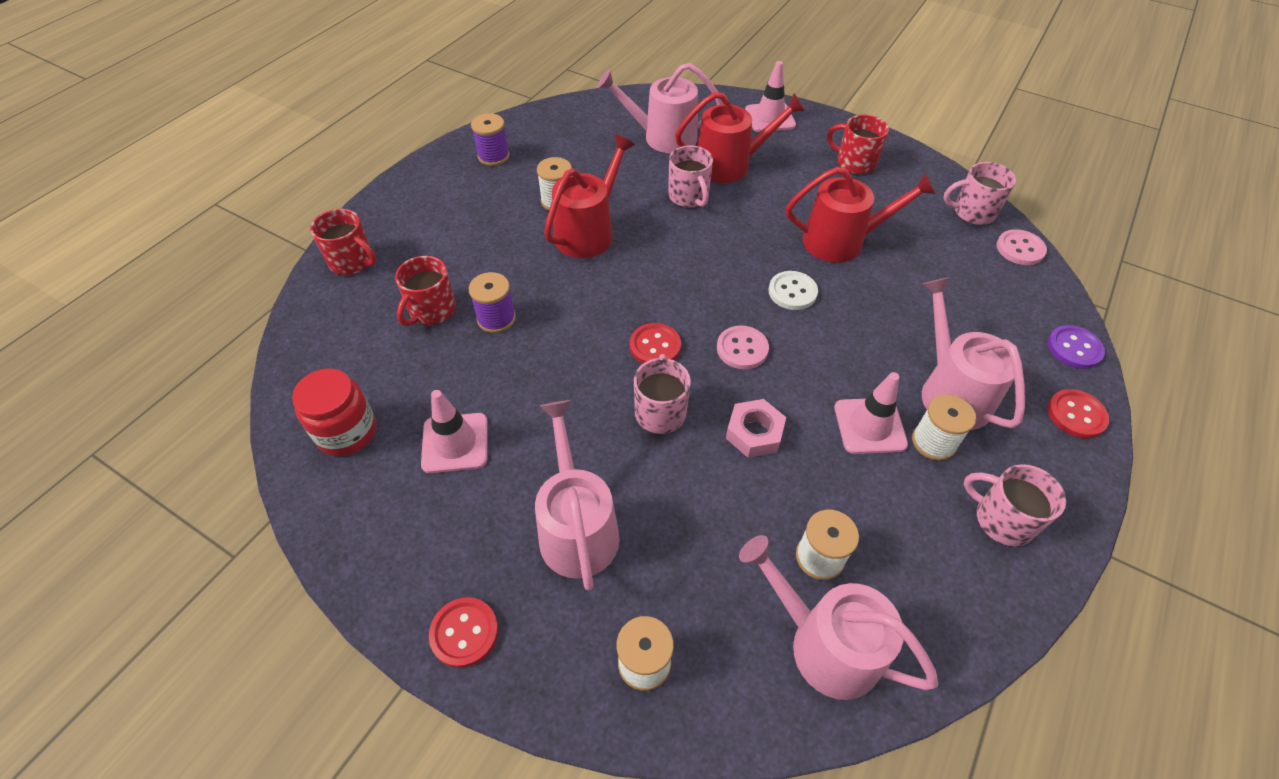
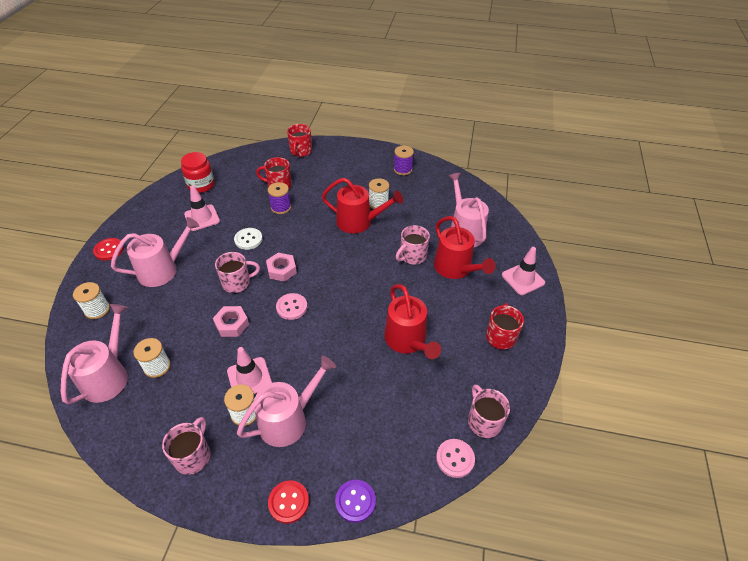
camera: 70 degrees right, 5 degrees down
(655, 346) = (281, 270): red button -> pink nut
(792, 292) = (348, 322): white button -> white button (248, 239)

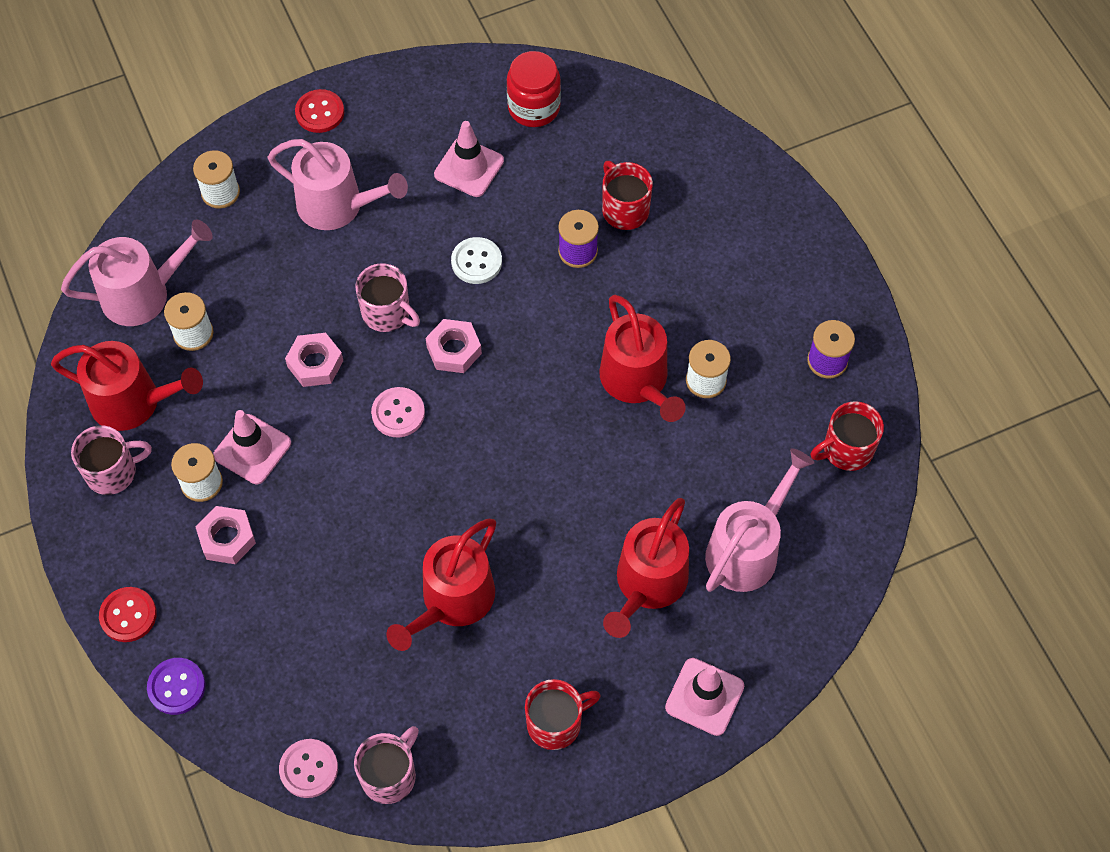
camera: 55 degrees right, 15 degrees up
(163, 419) = (133, 402): none -> red watering can
(288, 420) = (227, 538): pink watering can -> pink nut
(300, 151) = (736, 176): red mug -> red mug (846, 449)
(412, 256) = (625, 506): pink mug -> none

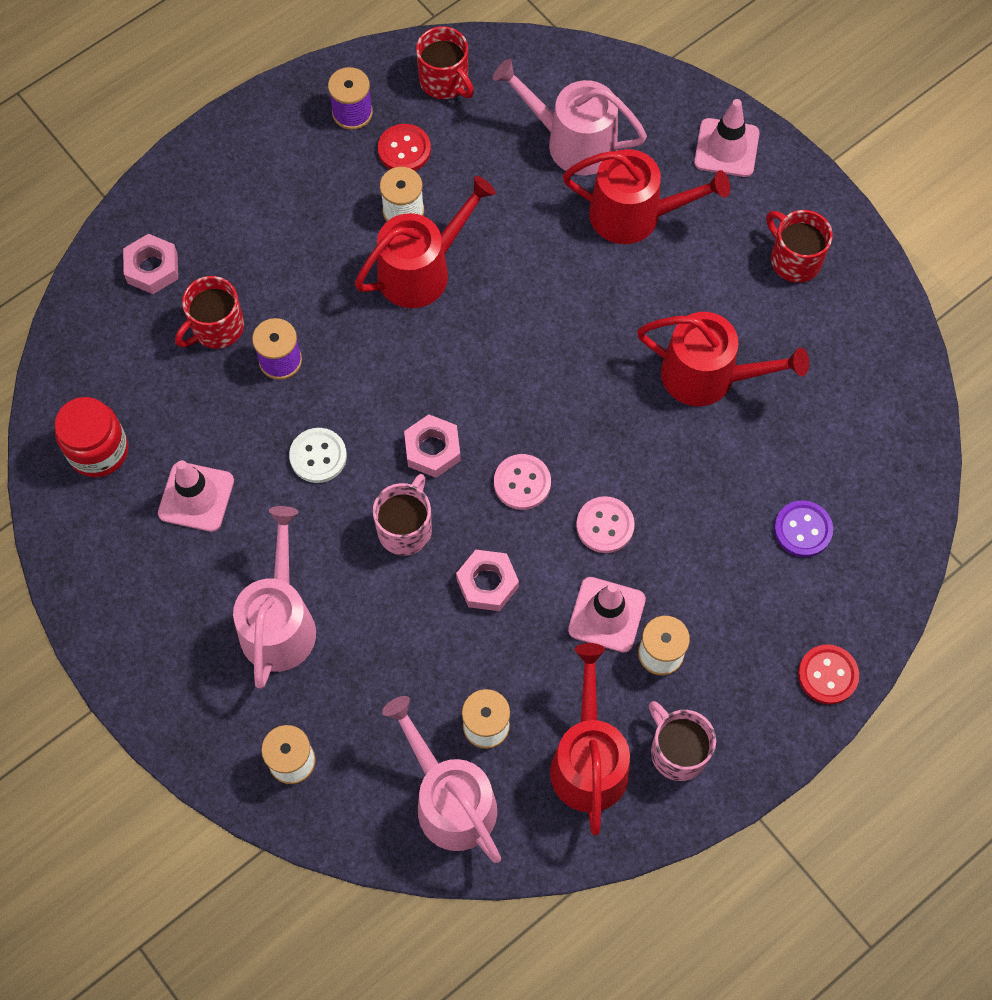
camera: 105 degrees left, 5 degrees up
(176, 687) = (882, 601): purple button -> purple button (802, 529)
(227, 538) = (713, 606): pink nut -> pink nut (152, 268)
(309, 769) = (915, 454): pink button -> pink button (605, 525)
(320, 112) = (153, 683): red button -> red button (404, 150)
(389, 775) = (894, 383): pink mug -> none

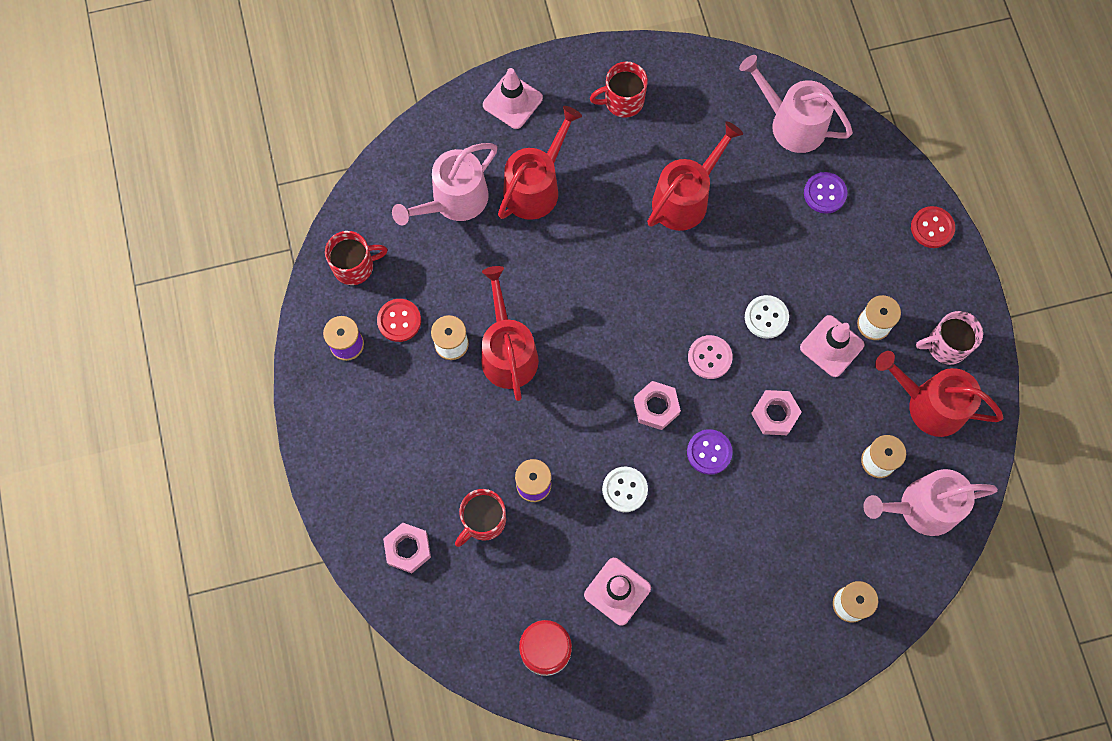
camera: 65 degrees left, 5 degrees up
(216, 327) = (483, 520): red mug -> red mug turned 60 degrees clockwise
(279, 623) = (743, 570): pink watering can -> pink watering can (792, 124)
(405, 528) = (709, 452): pink mug -> purple button
(605, 525) = (766, 317): pink button -> white button

